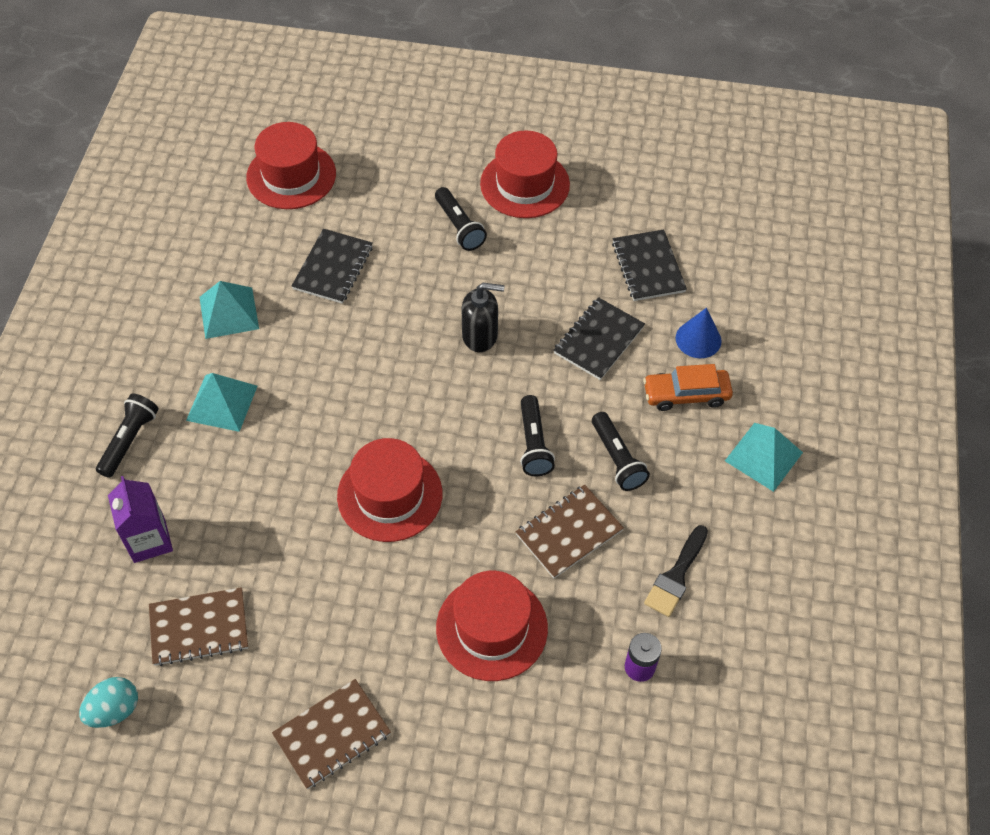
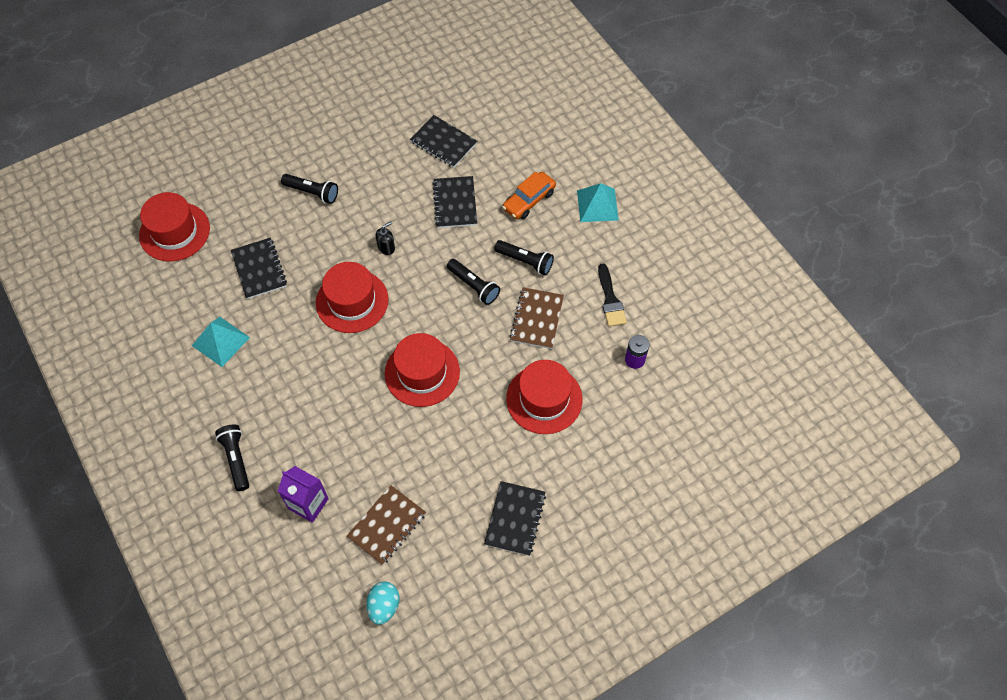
camera: 40 degrees left, 5 degrees up
(222, 403) = (271, 396): turquoise pyramid -> none
(332, 734) = (515, 519): brown notebook -> black notebook
(480, 335) = (386, 247): black soap dispenser -> black soap dispenser, size x0.62
(525, 184) = (327, 141): red hat -> red hat (352, 301)
(698, 339) = (507, 165): blue cone -> none

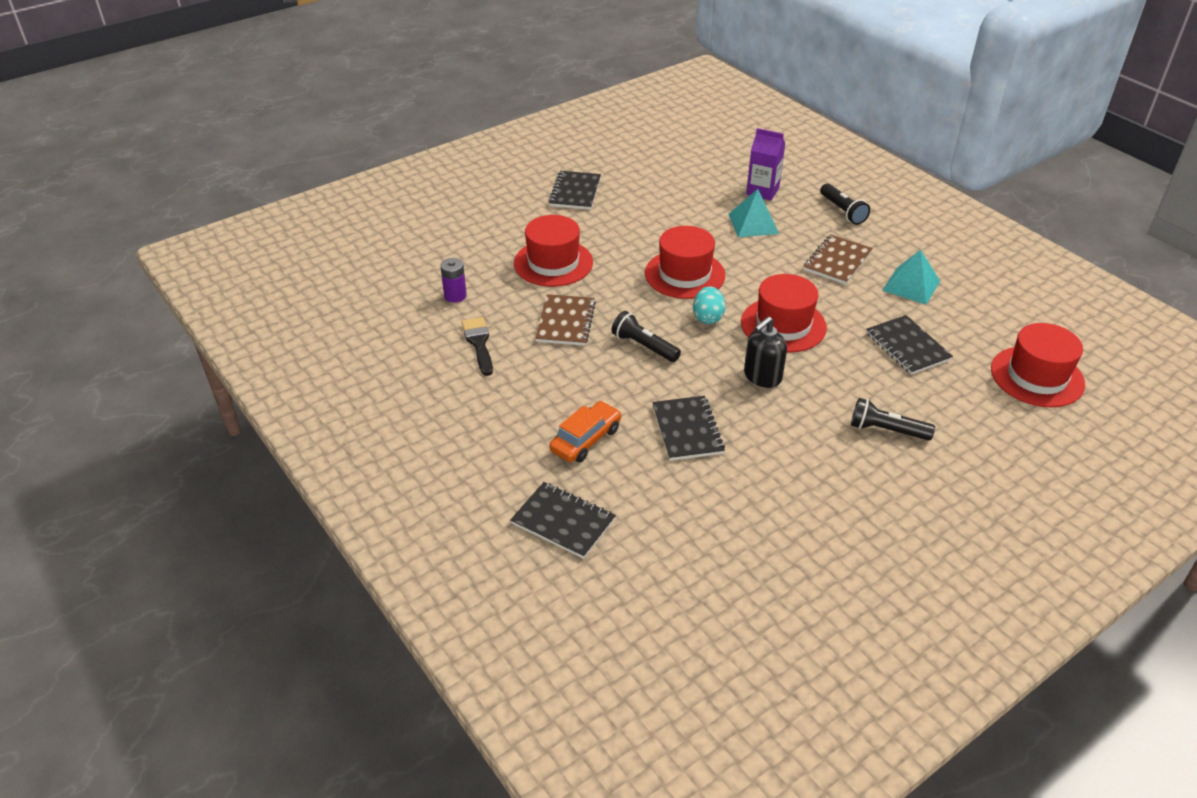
camera: 175 degrees right, 20 degrees down
(384, 606) = (677, 148): turquoise egg -> turquoise egg (708, 317)
(386, 247) = (762, 377): black soap dispenser -> black soap dispenser, size x1.61
(387, 525) = (688, 183): brown notebook -> brown notebook (837, 261)
(443, 142) = (724, 508): black notebook -> black notebook (563, 522)
(525, 261) = (584, 373): black flashlight -> none
(597, 205) = (490, 440): turquoise pyramid -> turquoise pyramid (753, 223)

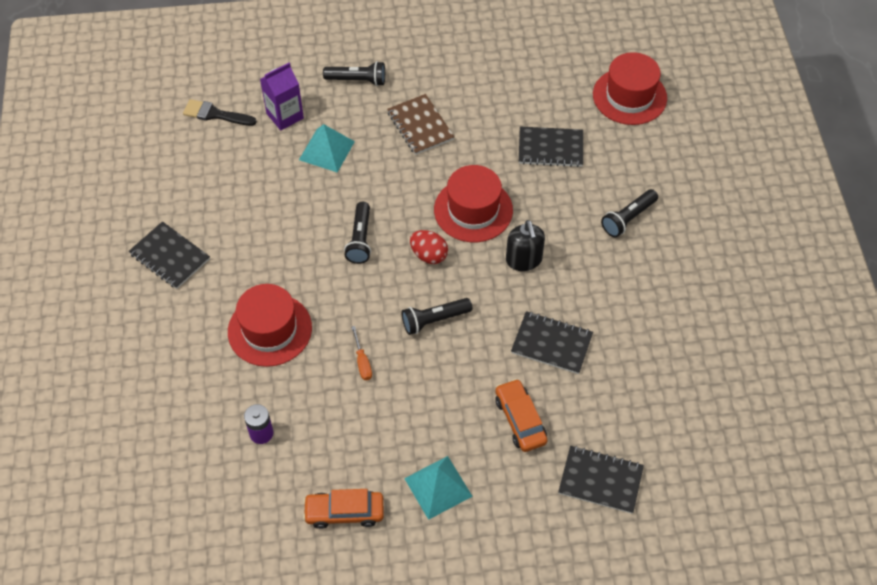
camera: 60 degrees left, 15 degrees up
(414, 368) = (344, 512): none -> orange car
(479, 343) = (345, 444): black brush -> black brush (215, 114)
(563, 522) = (600, 480): black notebook -> black notebook turned 45 degrees clockwise
(565, 322) = (362, 362): brown notebook -> orange screwdriver
(684, 274) = (360, 239): red hat -> black flashlight
(708, 317) = (429, 255): turquoise egg -> red egg
(911, 285) = (483, 99): turquoise pyramid -> turquoise pyramid (438, 487)

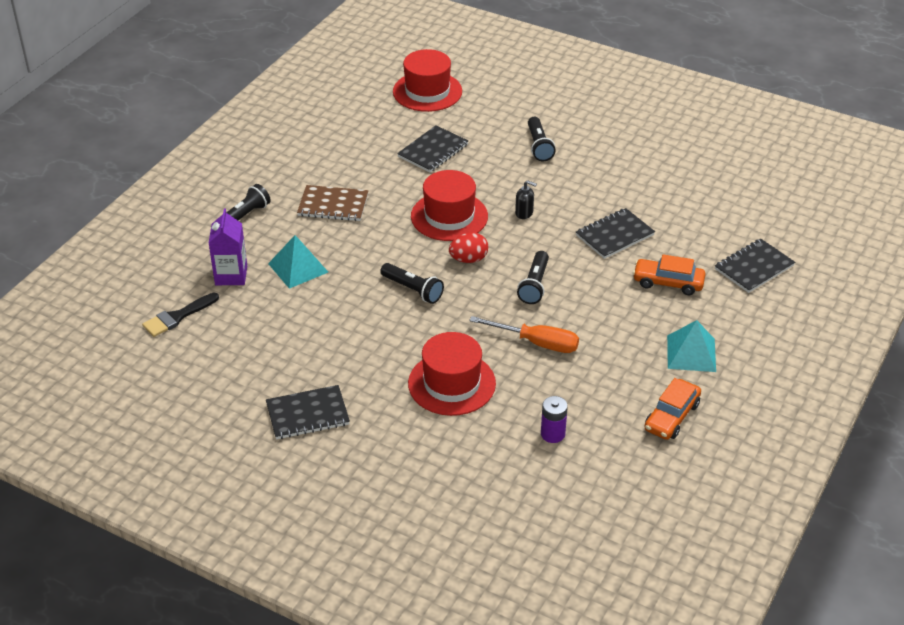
camera: 55 degrees left, 15 degrees down
(362, 362) = (536, 343): orange screwdriver -> orange screwdriver, size x1.81
(524, 260) = (524, 213): black soap dispenser -> black soap dispenser, size x0.62

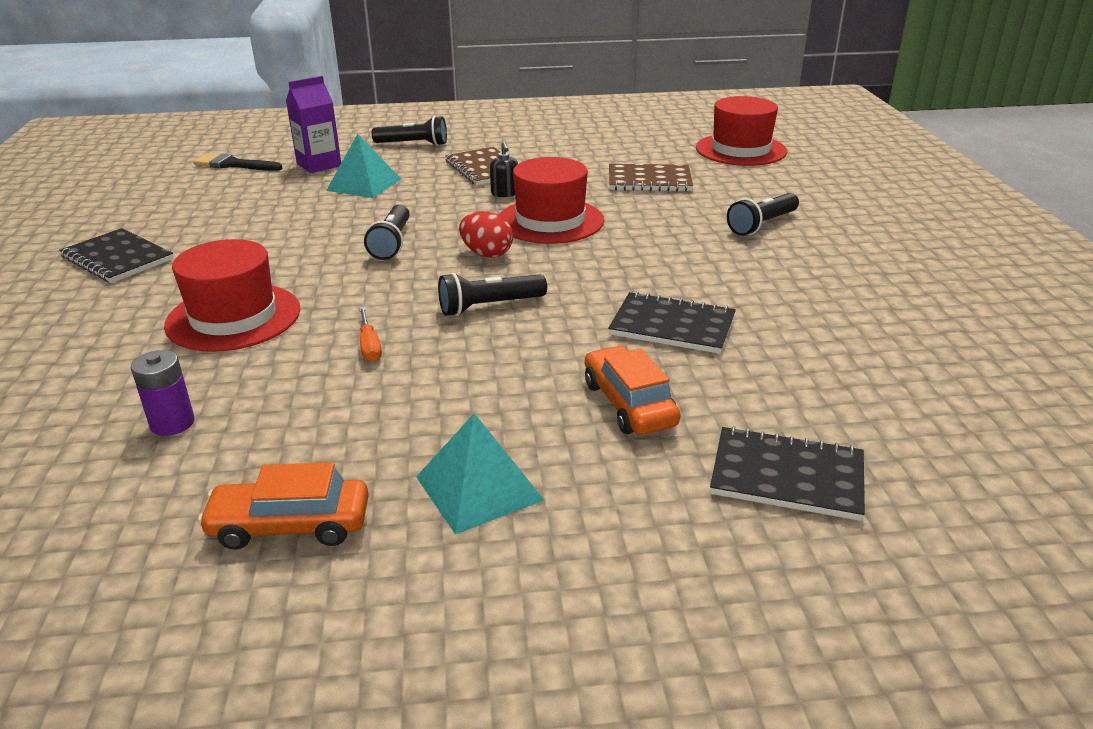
camera: 55 degrees right, 10 degrees down
(433, 151) = (649, 180): black notebook -> brown notebook
(524, 213) = (622, 256): black soap dispenser -> black soap dispenser (505, 193)
(536, 343) = (369, 346): orange screwdriver -> orange screwdriver, size x0.55

